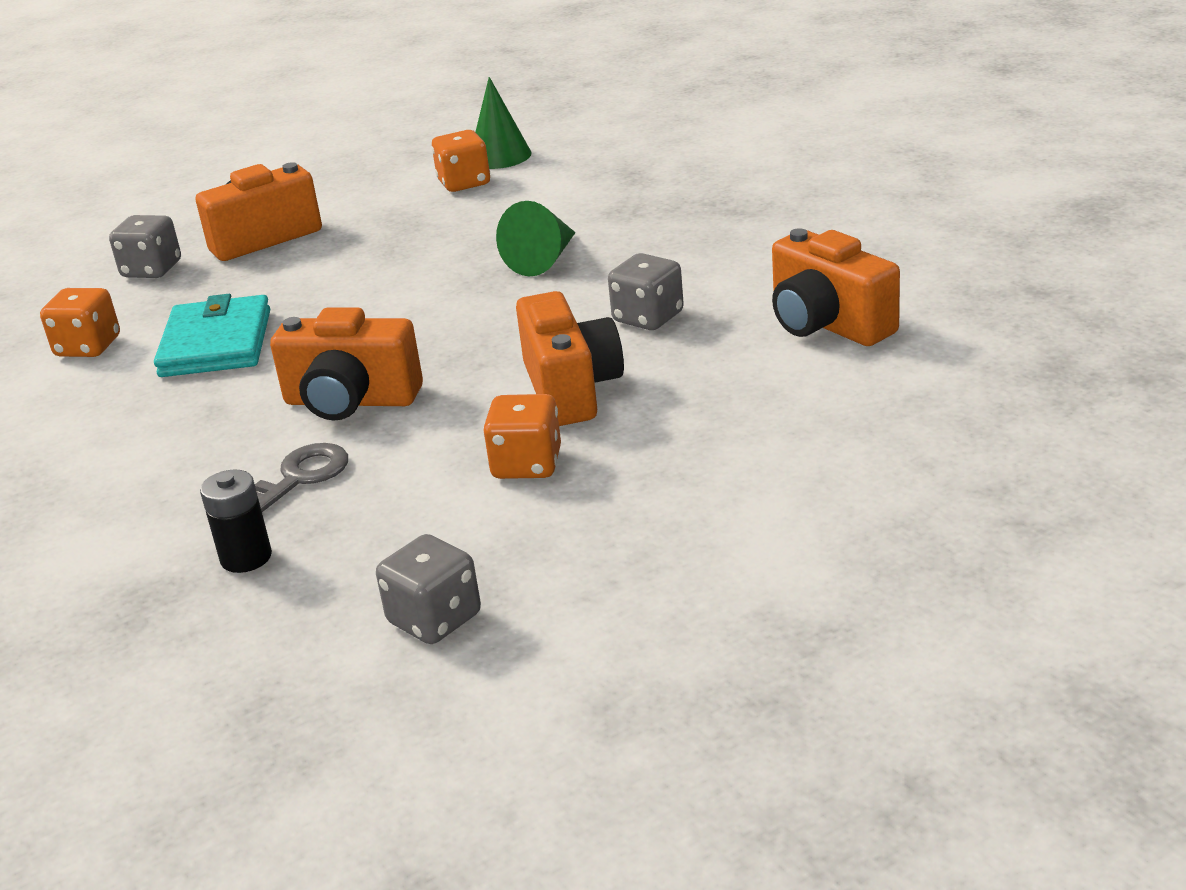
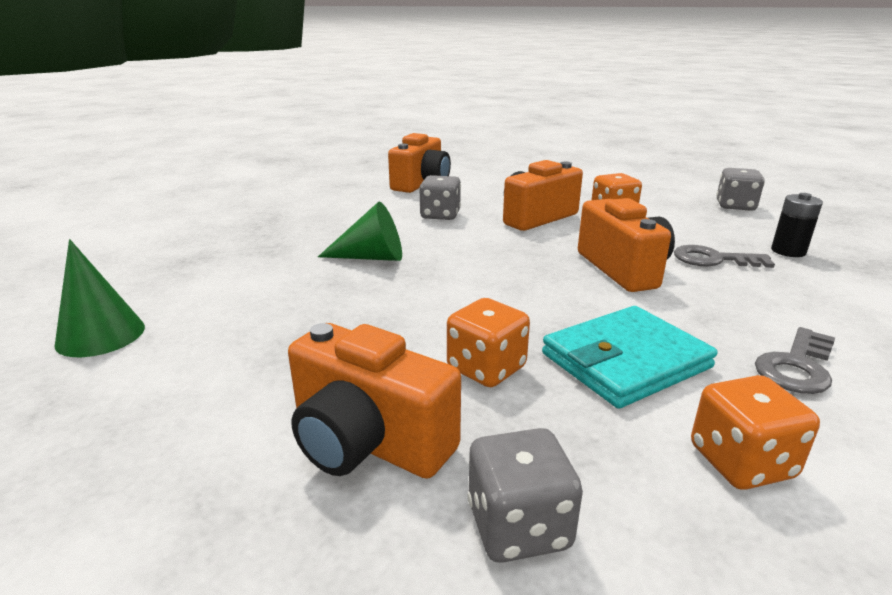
camera: 120 degrees left, 5 degrees down
(107, 418) = (796, 366): none -> grey key
(464, 183) = (186, 336): orange dice -> orange dice (486, 368)

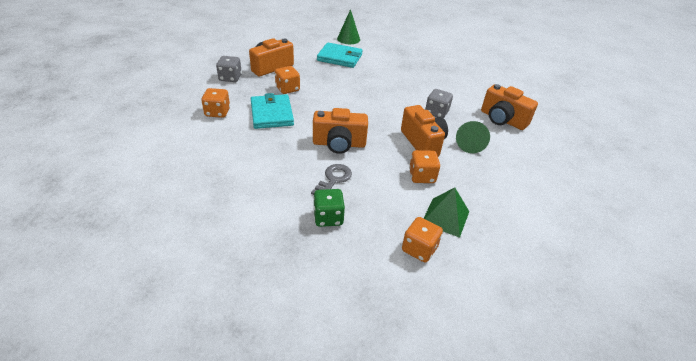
camera: 105 degrees right, 15 degrees up
(247, 327) = (339, 57): none -> turquoise wallet
(371, 257) = (385, 85): green cone -> green cone (470, 143)
(665, 199) = (445, 217): none -> green pyramid
(735, 206) = (419, 249): grey dice -> orange dice
(788, 251) = (328, 217): black battery -> green dice
(796, 366) = (240, 147): grey key -> none

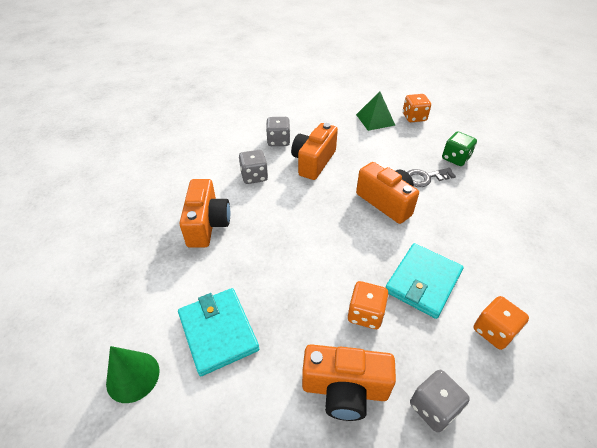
camera: 130 degrees left, 5 degrees up
(422, 176) = (354, 144): orange dice -> none
(470, 143) = (278, 141): green cone -> grey dice
(502, 119) = (216, 140): orange camera -> orange camera (207, 224)

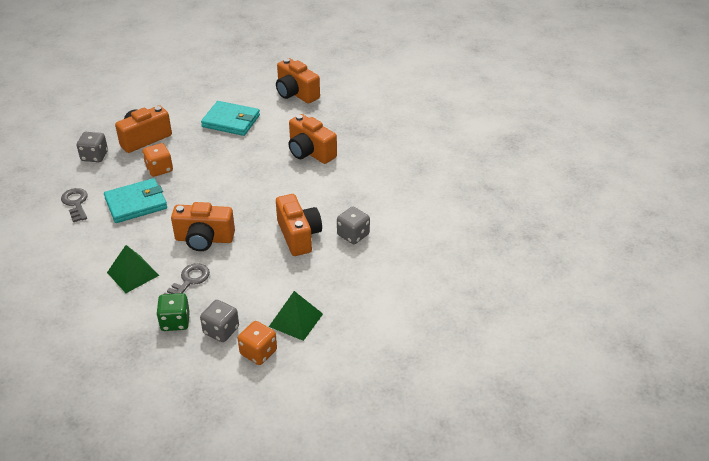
camera: 135 degrees right, 5 degrees down
(100, 319) = (296, 93): none -> orange camera
(133, 376) = (248, 91): green cone -> none
(254, 176) = (327, 196): grey dice -> grey dice (221, 330)
(423, 282) = (136, 203): turquoise wallet -> turquoise wallet turned 75 degrees clockwise
(468, 209) = (132, 274): none -> green pyramid
(494, 331) = (76, 203): orange dice -> grey key

